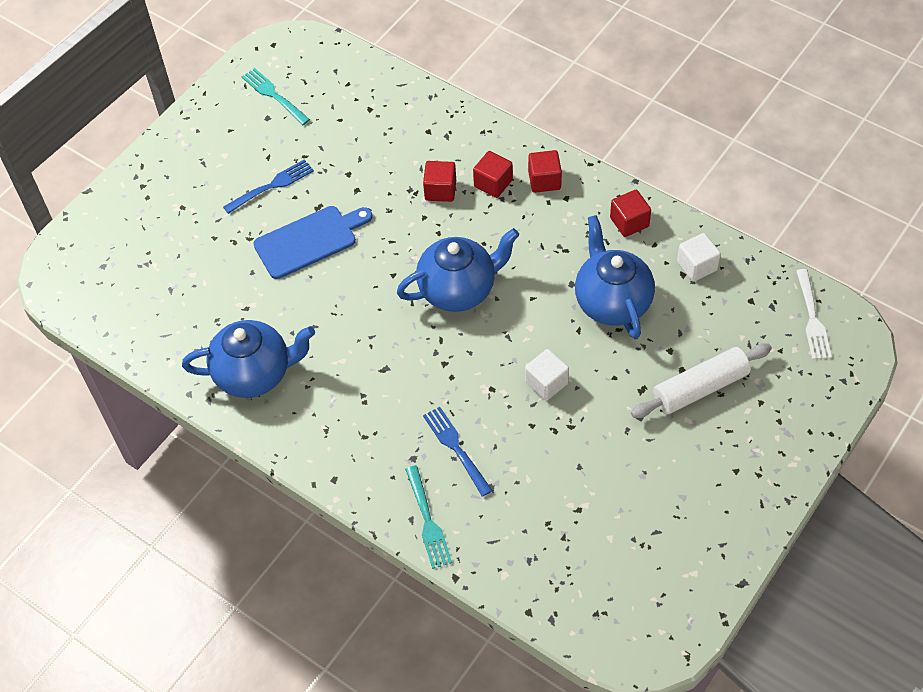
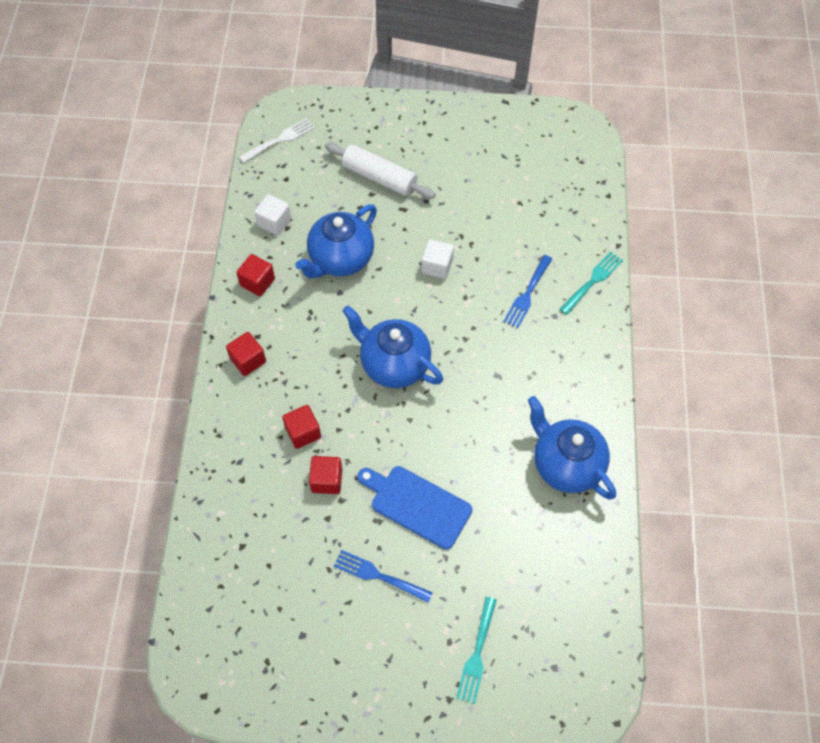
camera: 125 degrees left, 5 degrees up
(274, 95) = (271, 647): turquoise fork -> turquoise fork (477, 653)
(493, 183) = (272, 396): red cube -> red cube (326, 480)

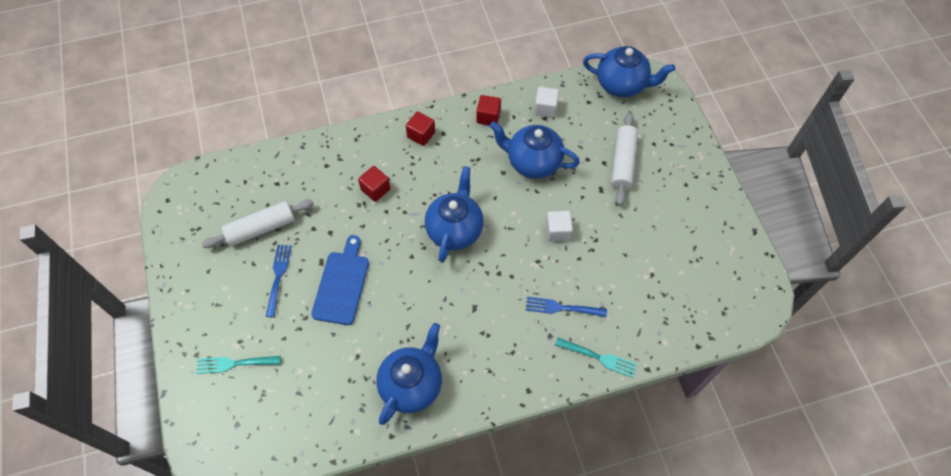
camera: 70 degrees right, 0 degrees up
(279, 140) = (622, 85): white fork -> blue teapot
(301, 581) = (261, 228): none -> white rolling pin
(326, 480) = (342, 218): red cube -> none

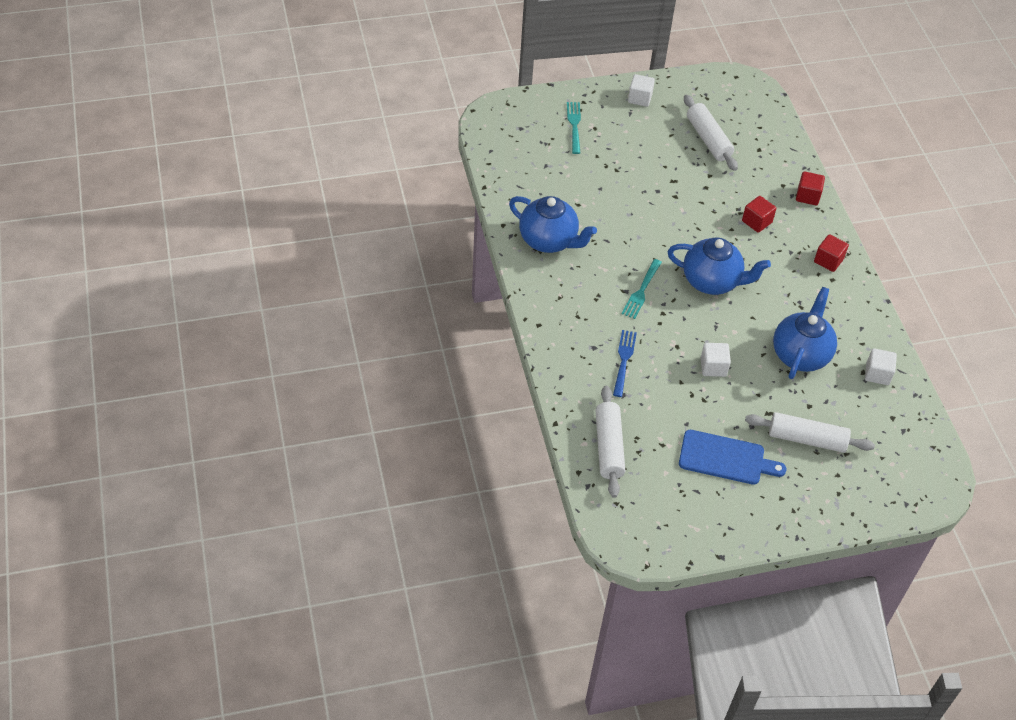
camera: 90 degrees right, 10 degrees down
(194, 294) = (640, 98): none -> white cube
(278, 277) = (657, 151): blue fork -> none
(342, 284) = (650, 195): blue cutting board -> blue cutting board (725, 458)
(488, 117) = (859, 320): red cube -> red cube (807, 196)
(598, 357) = (569, 383): turquoise fork -> turquoise fork (641, 290)
(622, 85) = (923, 455): blue teapot -> none
(664, 320) = (608, 447): none -> white rolling pin

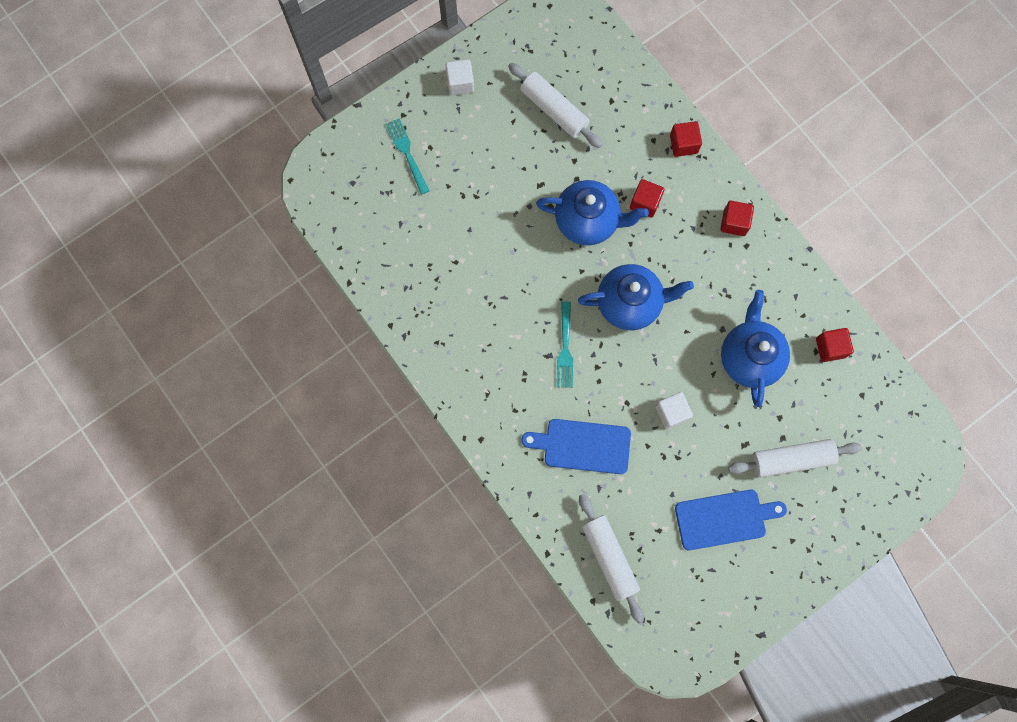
camera: 20 degrees left, 25 degrees up
(549, 240) = (446, 325): blue teapot -> blue teapot (588, 221)
(624, 361) = (582, 446): blue fork -> blue cutting board
(877, 374) = (830, 348): white cube -> red cube

